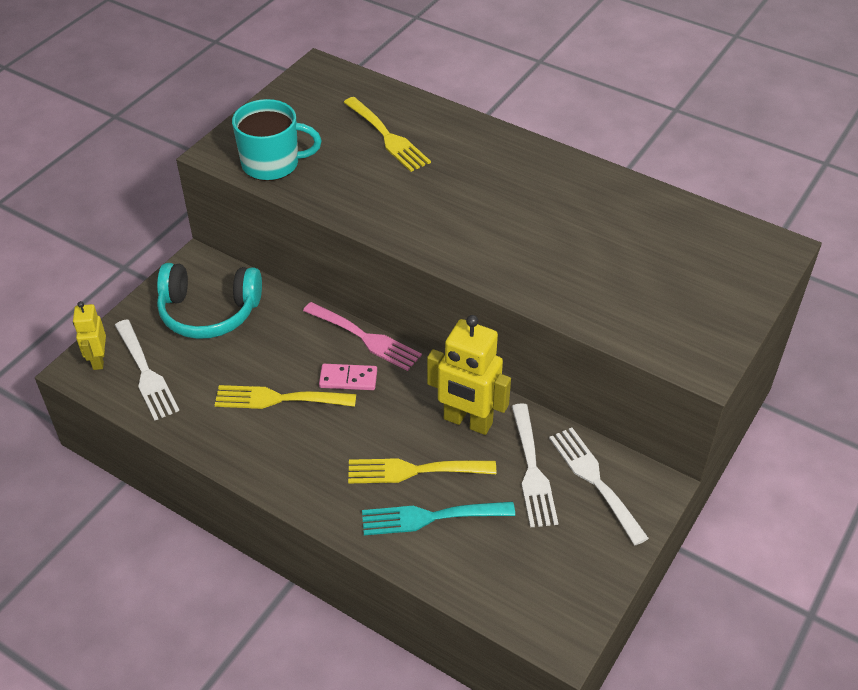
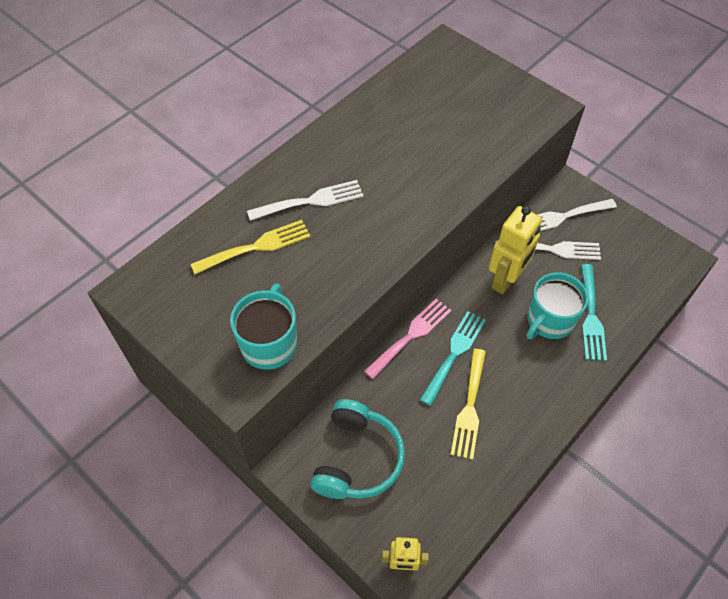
camera: 80 degrees left, 10 degrees up
(146, 373) = (426, 518): white fork -> white fork (311, 201)
(348, 379) = (454, 353): pink domino -> turquoise fork
(414, 470) = (549, 320): yellow fork -> turquoise mug

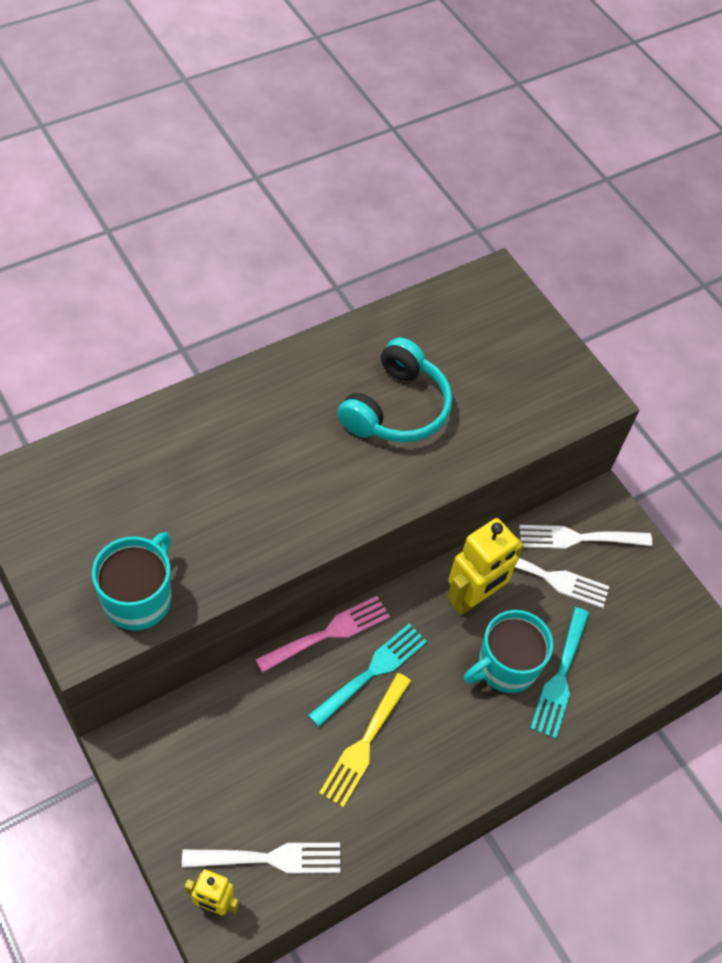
camera: 10 degrees right, 0 degrees up
(256, 247) = (167, 475): yellow fork -> none
(311, 201) = (252, 437): white fork -> white fork (270, 858)
(357, 458) = (208, 763): turquoise headphones -> turquoise headphones (396, 408)

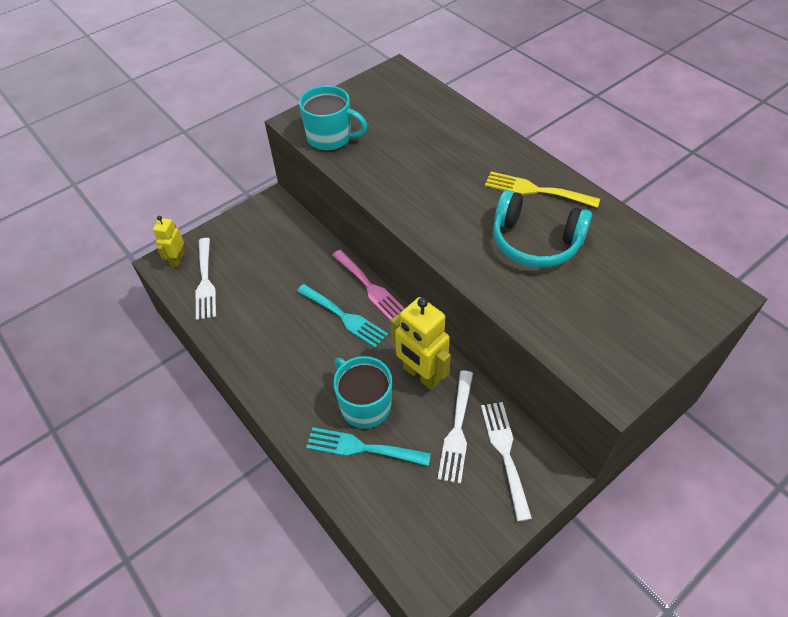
camera: 90 degrees right, 5 degrees down
(364, 744) = (288, 320): yellow fork -> yellow fork (535, 190)

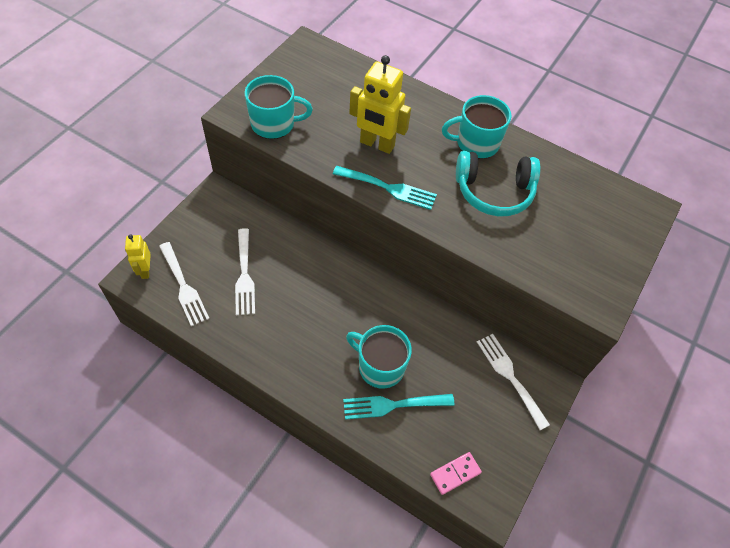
camera: 25 degrees left, 5 degrees up
(344, 317) = (330, 290): turquoise fork -> turquoise fork (389, 188)
(370, 287) = (342, 257): pink fork -> none
(401, 540) = (455, 474): none -> pink domino
(421, 375) = (417, 327): yellow robot -> yellow robot (377, 144)
(457, 430) = (465, 368): white fork -> white fork (244, 275)
(535, 190) = (476, 143): yellow fork -> turquoise mug

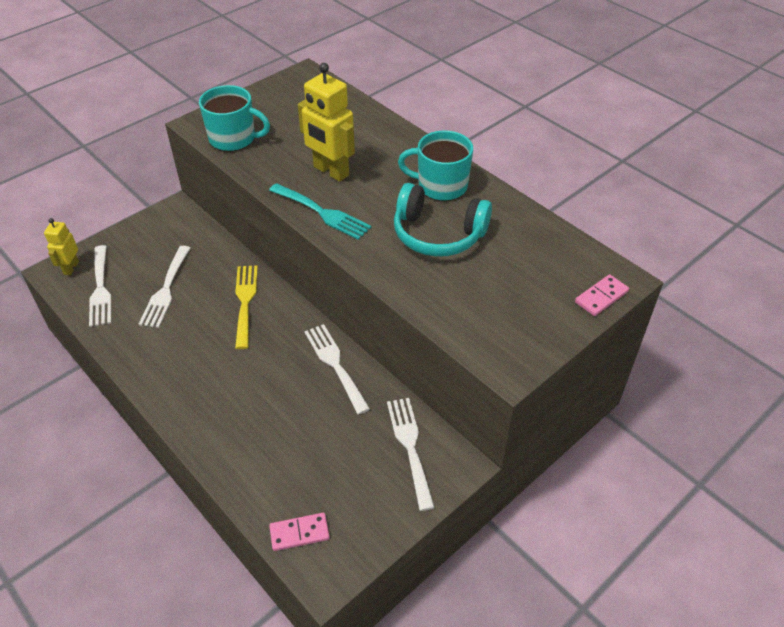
camera: 20 degrees right, 10 degrees down
(320, 273) = (245, 302): none -> yellow fork
(380, 366) = (266, 405): turquoise mug -> none
(393, 405) = (262, 446): turquoise fork -> none
(421, 316) = (335, 364): none -> white fork
(643, 227) = (601, 297): none -> pink domino

